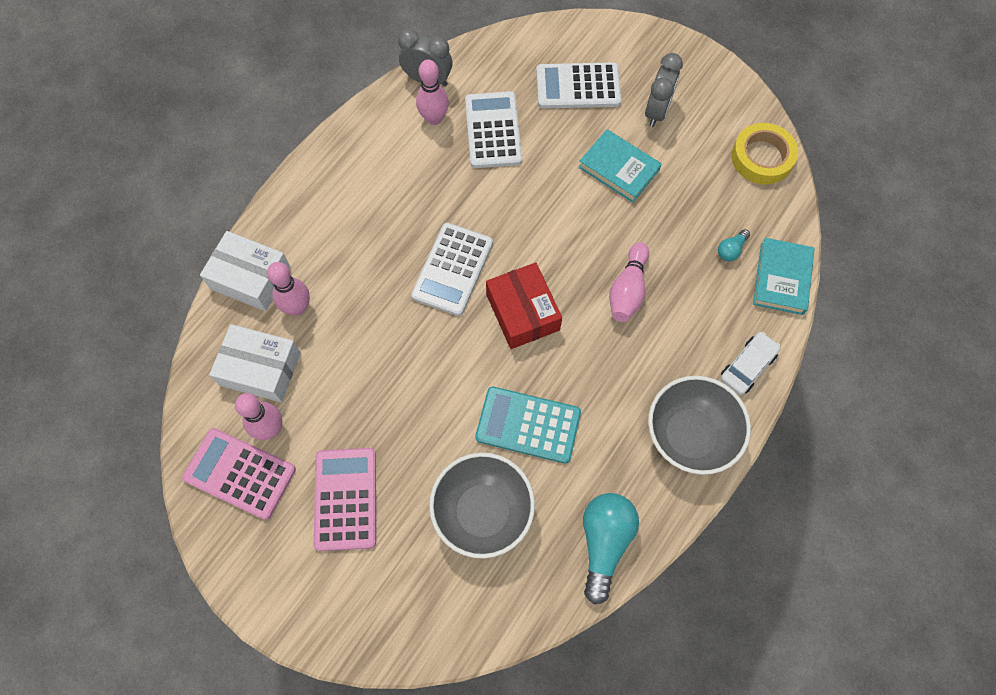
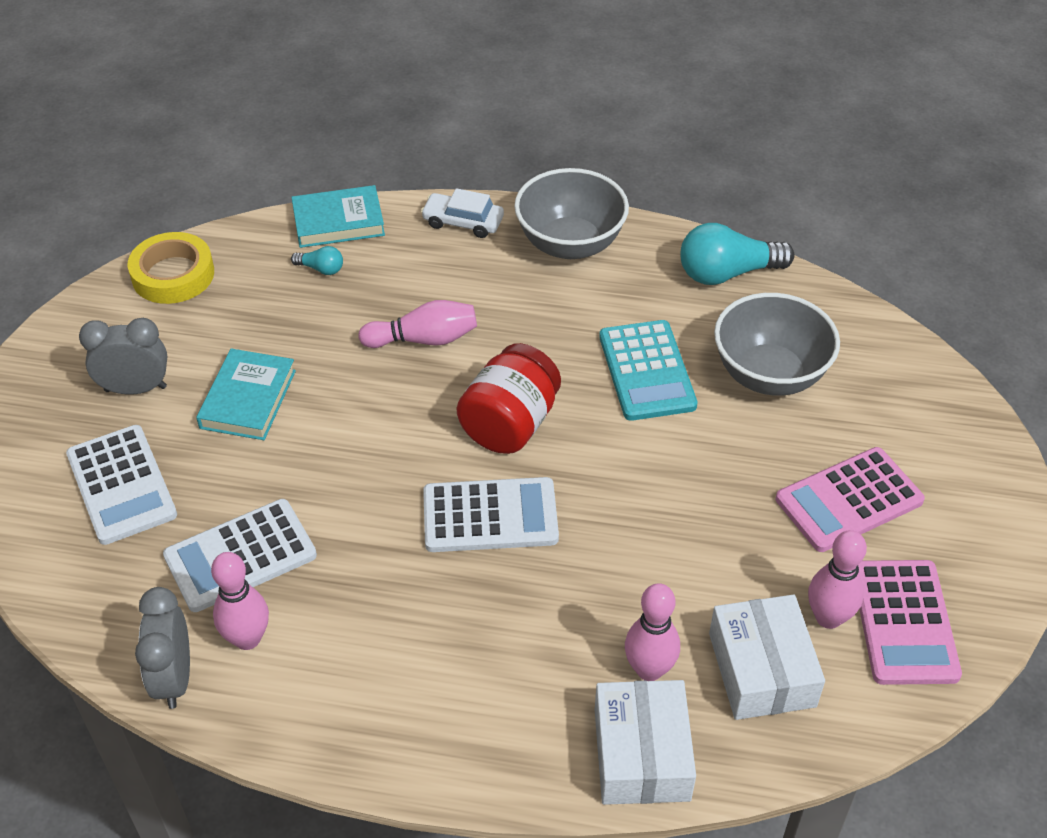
camera: 115 degrees left, 20 degrees down
(522, 312) = (509, 424): red box -> red jar

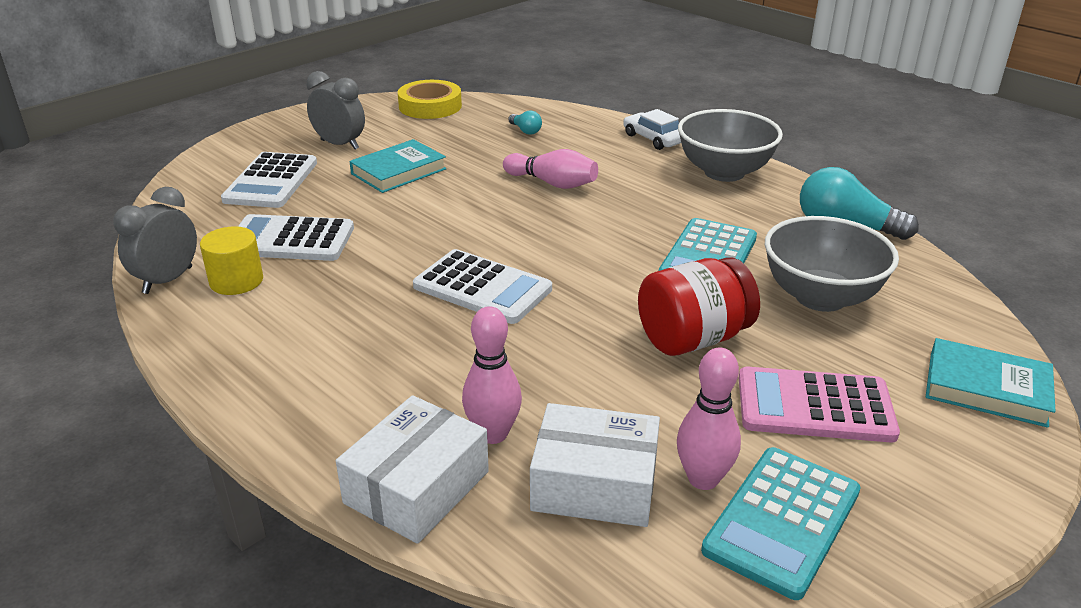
camera: 35 degrees right, 15 degrees down
(247, 638) = (236, 281): pink bowling pin -> yellow cylinder
(338, 221) = (565, 114): turquoise book -> turquoise book (986, 388)
(509, 424) = (560, 246): red jar -> red jar (693, 338)
(762, 670) = (594, 484): white box -> white box turned 75 degrees clockwise
(904, 622) = (782, 521): pink calculator -> turquoise calculator

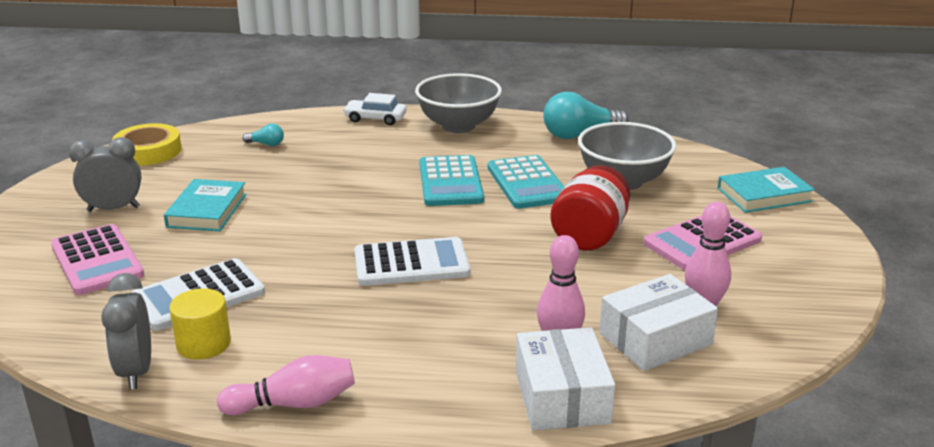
camera: 40 degrees left, 5 degrees down
(271, 181) = (97, 260): white calculator -> pink calculator
(552, 183) = (349, 175): pink bowling pin -> pink bowling pin (294, 404)
(782, 521) = (767, 306): turquoise calculator -> turquoise calculator (450, 182)

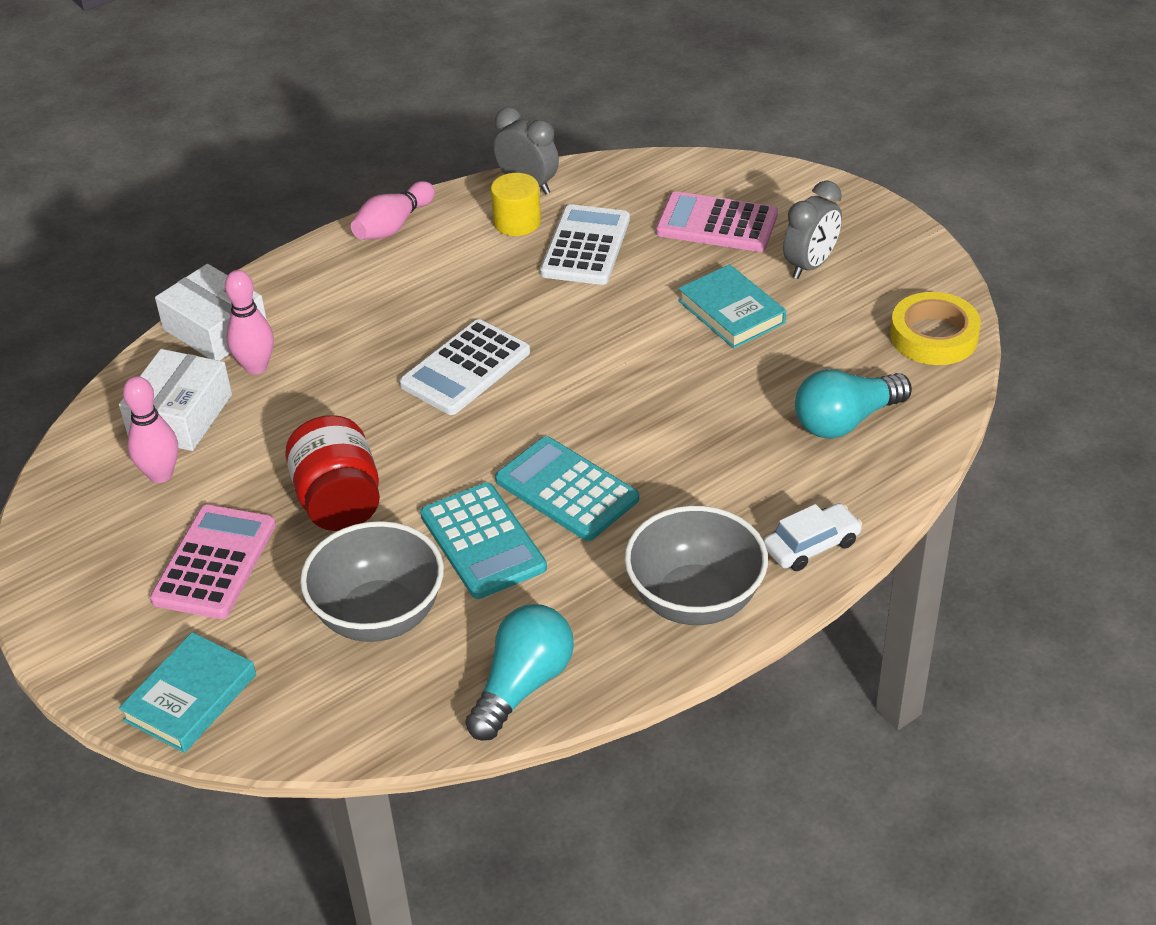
camera: 140 degrees right, 15 degrees up
(266, 144) = (845, 421): turquoise light bulb -> turquoise light bulb, size x2.12
(527, 183) = (483, 541): turquoise calculator -> turquoise calculator turned 150 degrees counterclockwise

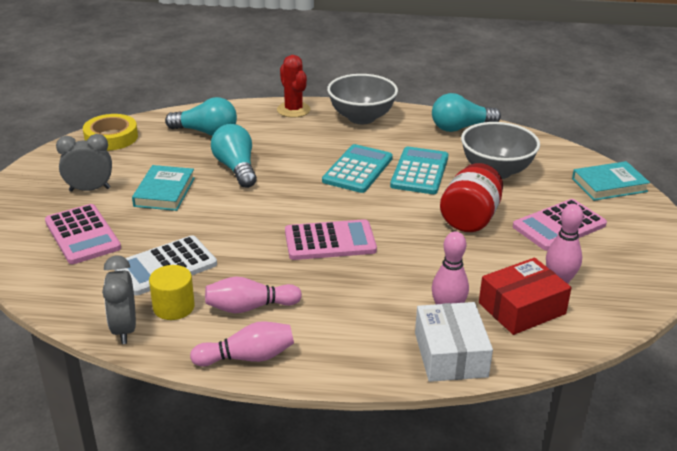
camera: 140 degrees left, 10 degrees down
(180, 415) = (522, 308): white box -> red box
(450, 260) = (249, 307): none -> pink bowling pin
(466, 369) = (330, 241): white calculator -> pink calculator
(566, 490) = (357, 169): turquoise calculator -> turquoise calculator turned 150 degrees counterclockwise
(712, 392) = (236, 168): none -> turquoise light bulb
(811, 545) = (293, 110): white car -> red cactus

